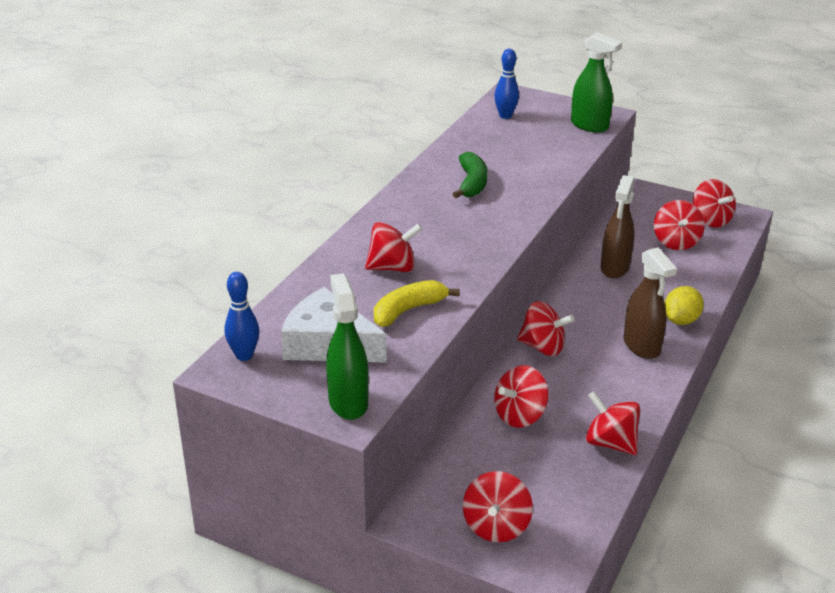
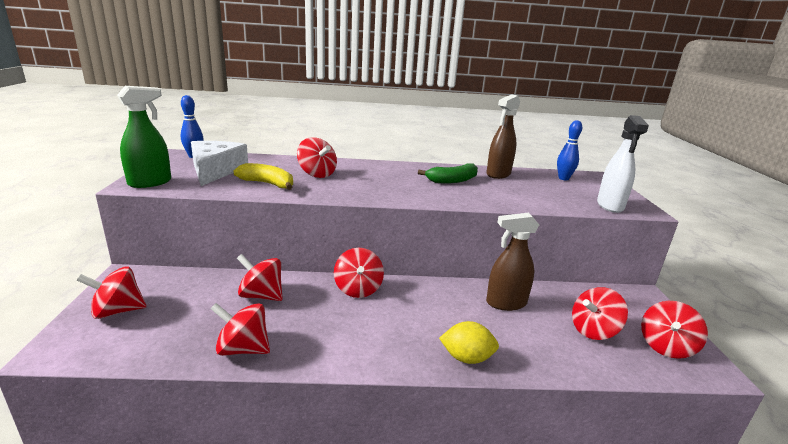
camera: 60 degrees right, 10 degrees down
(589, 126) = (610, 206): green spray bottle -> white spray bottle
(610, 443) = (243, 349): red spinning top -> red spinning top turned 90 degrees counterclockwise
(641, 346) = (402, 340): brown spray bottle -> brown spray bottle (498, 174)

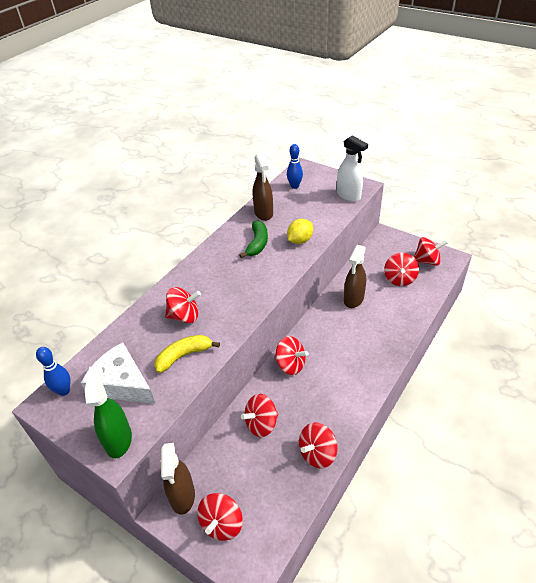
camera: 50 degrees left, 20 degrees up
(146, 278) = (182, 496): none -> brown spray bottle
(466, 358) = (389, 347): yellow lemon -> yellow lemon (300, 240)
(666, 347) = (427, 261): red spinning top -> red spinning top turned 75 degrees counterclockwise

